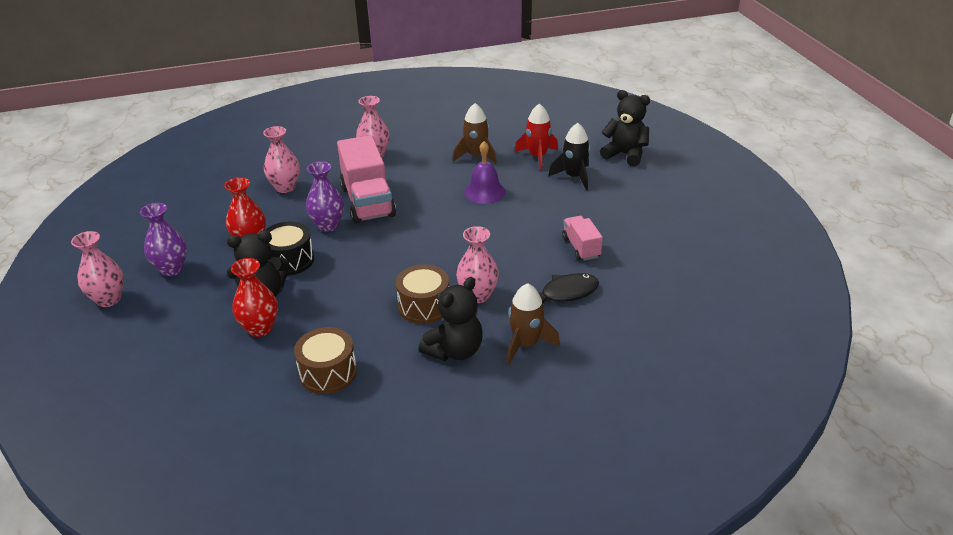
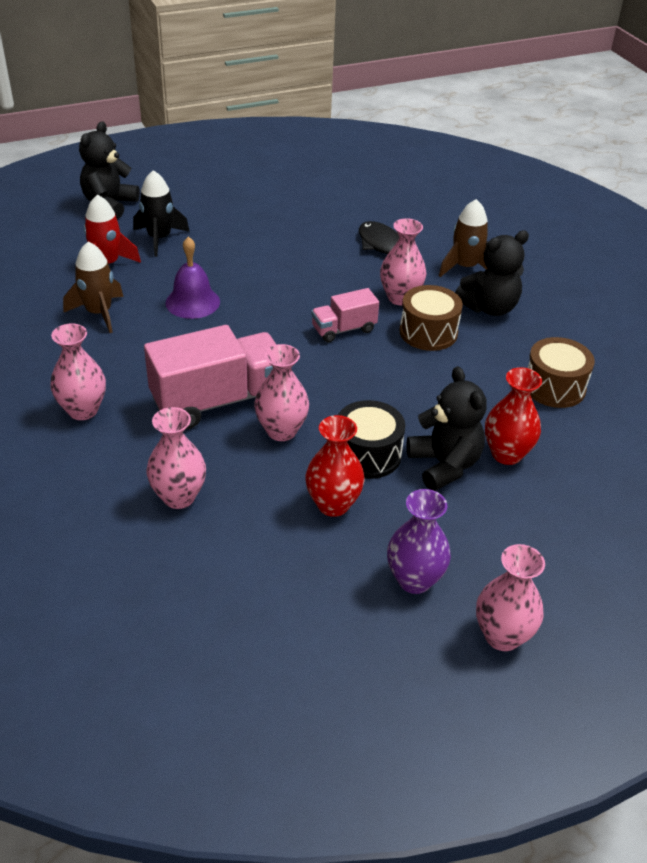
camera: 100 degrees left, 5 degrees up
(328, 225) = (281, 431): purple vase -> pink vase
(455, 350) = (489, 307): black teddy bear -> black teddy bear turned 120 degrees clockwise
(581, 247) = (304, 236): pink truck -> pink truck (343, 329)

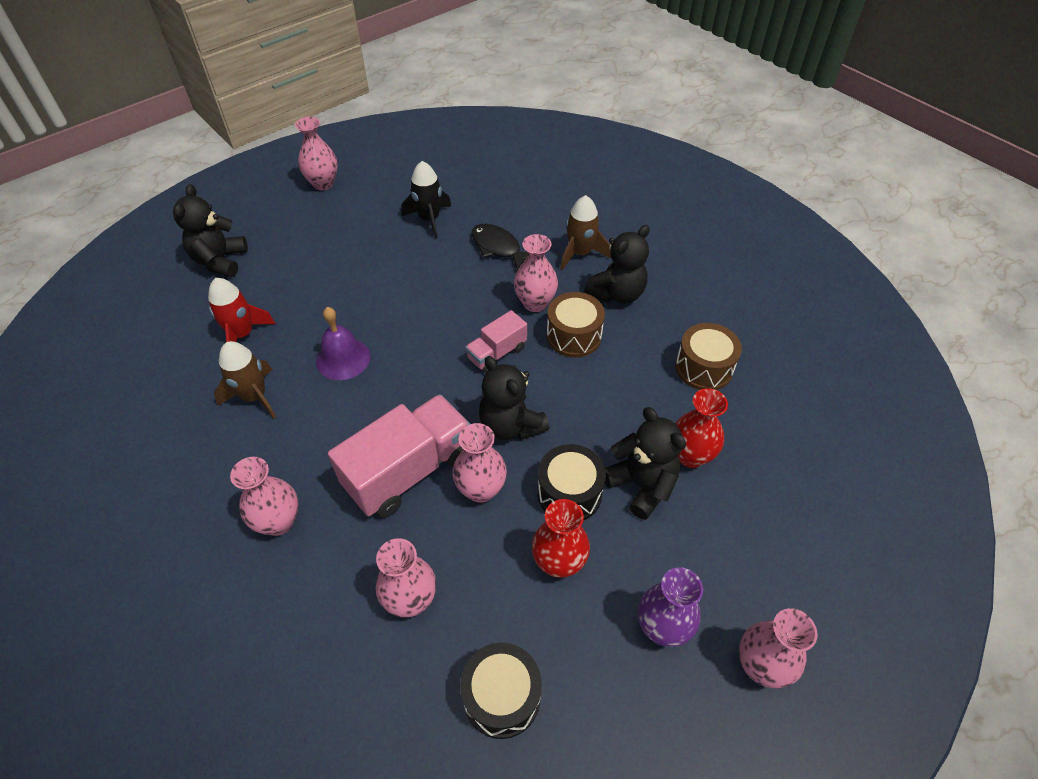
camera: 15 degrees left, 10 degrees up
(159, 239) = (284, 290): black rocket -> black rocket (429, 219)
(231, 163) = (323, 183): none -> pink vase
(233, 590) = (502, 696): none -> black drum
(332, 388) = (510, 425): none -> black teddy bear

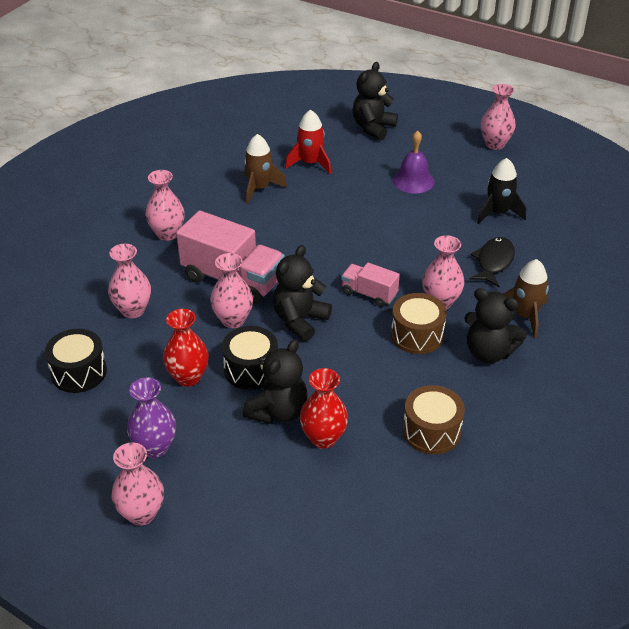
camera: 70 degrees right, 10 degrees down
(220, 261) = (373, 128): black teddy bear -> black teddy bear turned 45 degrees counterclockwise
(343, 359) = (316, 216): purple bell -> purple bell (413, 181)

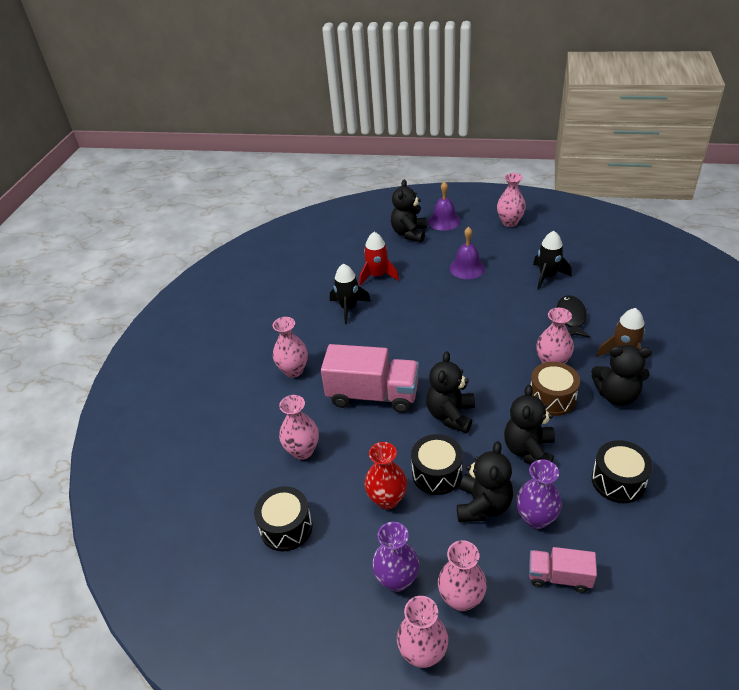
camera: 15 degrees left, 0 degrees up
(233, 320) = (394, 432): pink vase -> pink vase (461, 598)
(259, 188) = (348, 308): brown rocket -> black rocket
(323, 438) = (536, 518): red vase -> purple vase
(358, 376) = (529, 450): none -> black teddy bear
(369, 294) = (492, 373): pink truck -> pink truck (559, 576)
(420, 124) = (444, 221): none -> purple bell
(431, 431) = (618, 481): brown drum -> black drum

